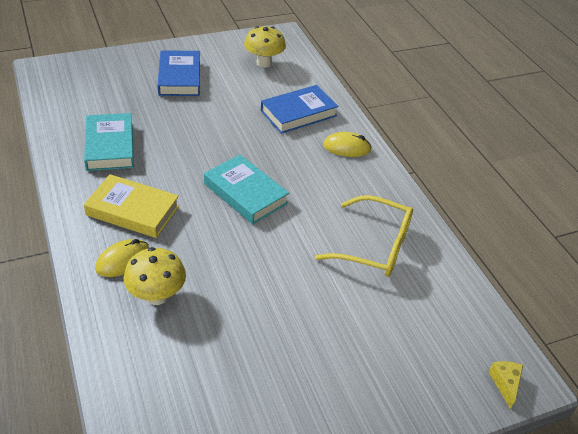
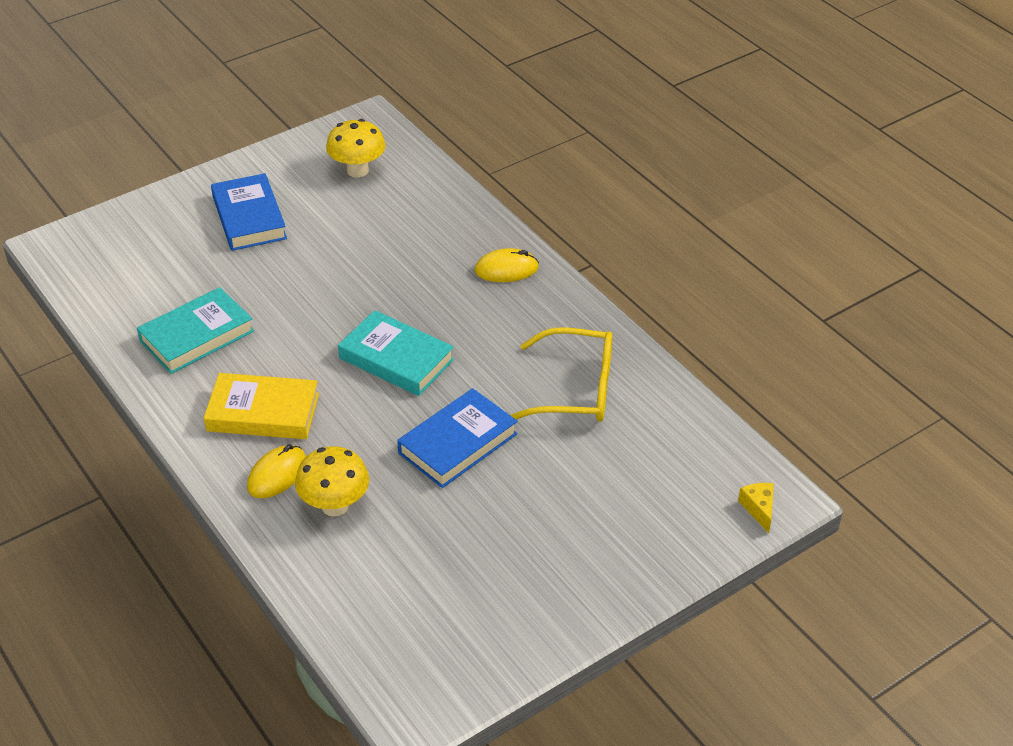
camera: 10 degrees left, 0 degrees up
(110, 146) = (196, 336): turquoise book -> turquoise book turned 75 degrees clockwise
(298, 113) = (429, 235): blue book -> blue book (457, 443)

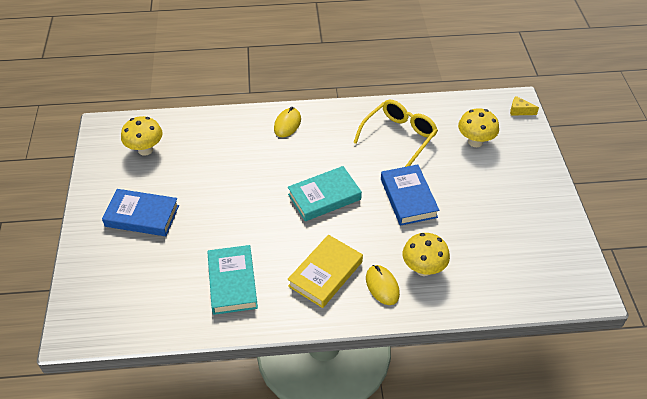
camera: 60 degrees left, 5 degrees up
(637, 477) = (475, 142): none -> yellow mushroom

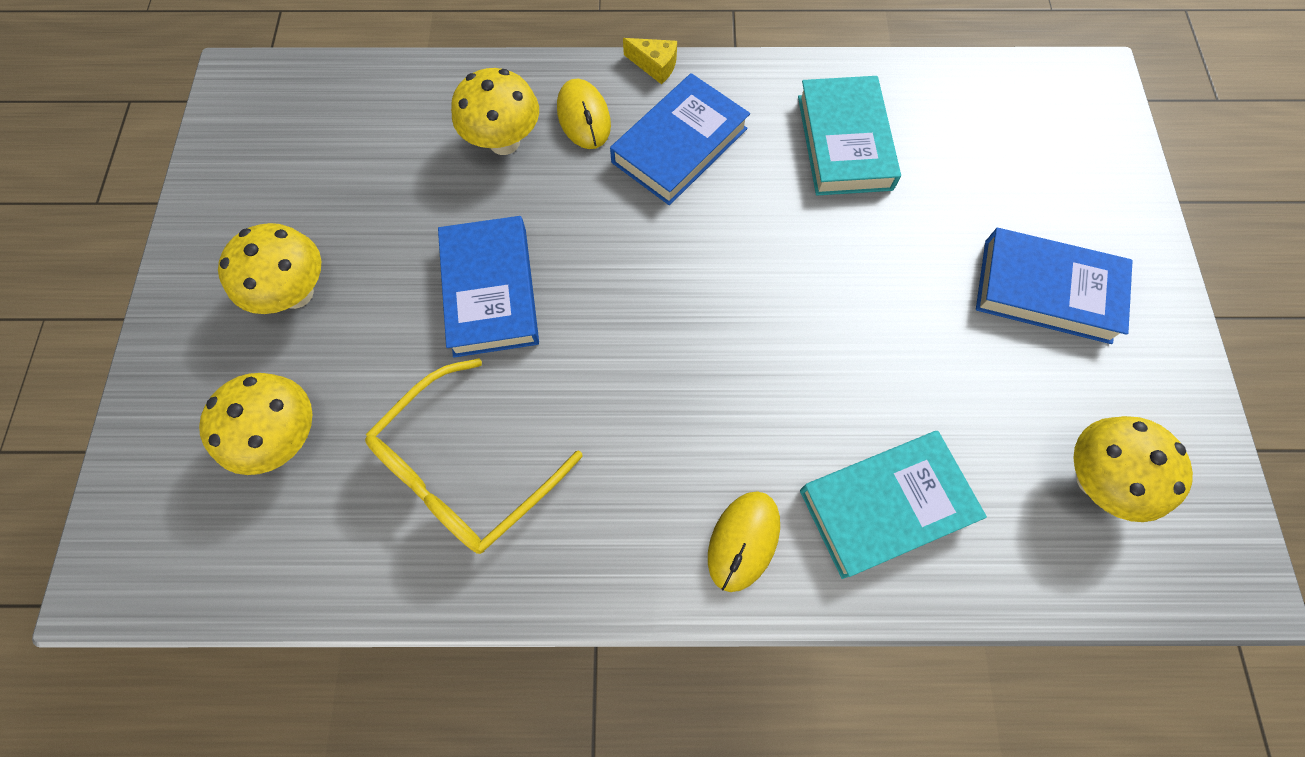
camera: 175 degrees left, 20 degrees up
(324, 197) = (667, 307): turquoise book -> turquoise book (885, 505)
(325, 274) = (679, 145): yellow book -> blue book
(498, 191) = (296, 293): none -> yellow mushroom
(519, 111) = (123, 537): yellow cheese -> yellow cheese (655, 65)

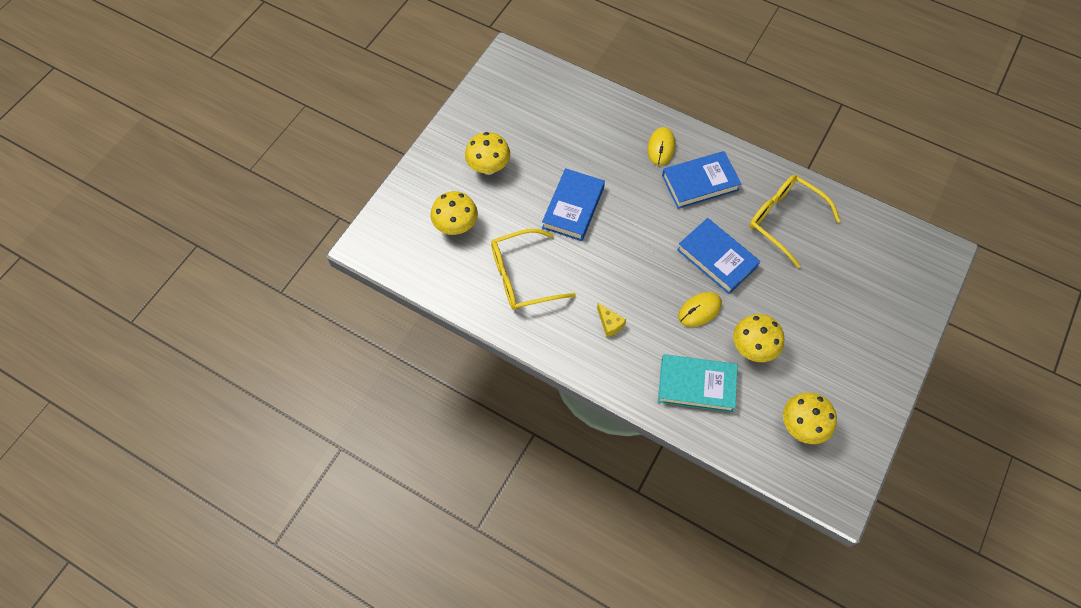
camera: 30 degrees right, 5 degrees down
(504, 142) = (616, 142): yellow mushroom -> yellow mushroom (752, 348)
(655, 65) = (711, 138): yellow cheese -> yellow cheese (610, 324)
(743, 541) = (624, 365): yellow mouse -> yellow mouse (699, 310)
(844, 142) = (784, 220): turquoise book -> yellow glasses
(1046, 290) = (839, 337): blue book -> blue book (717, 258)

